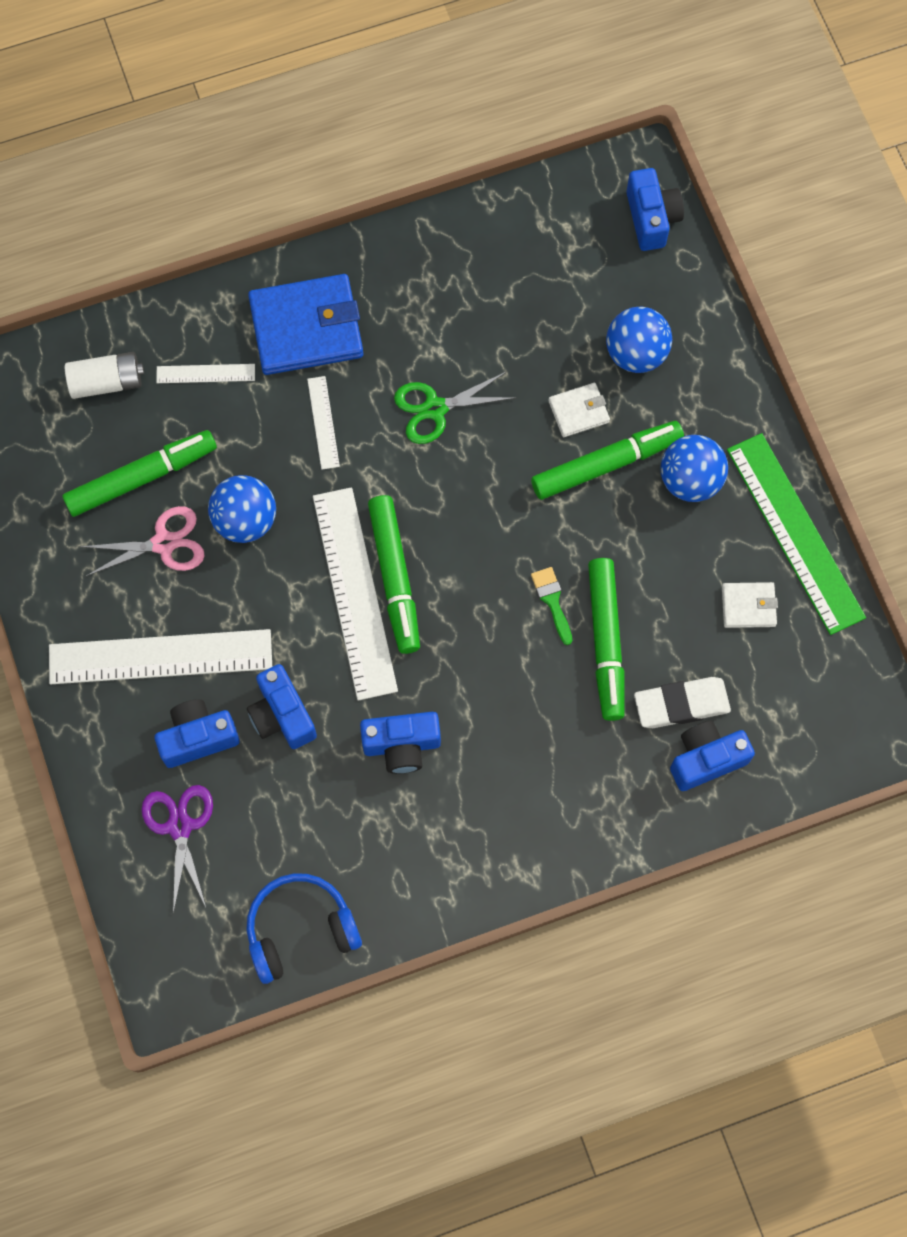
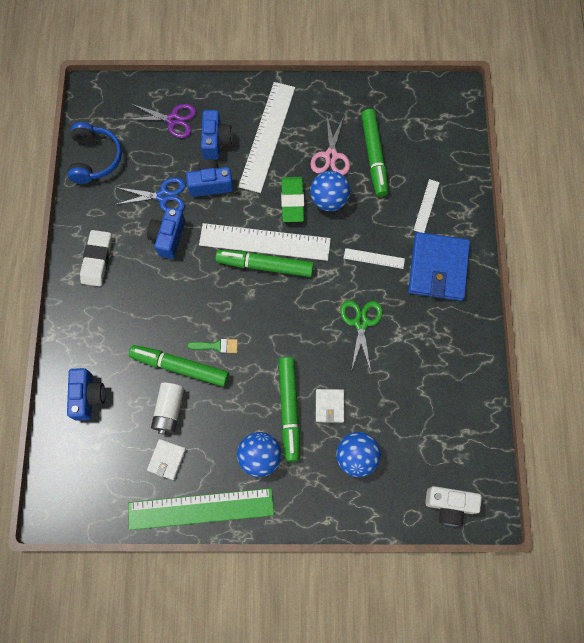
camera: 110 degrees right, 0 degrees up
(107, 382) = (438, 155): white battery -> white battery (169, 410)
(267, 575) = (292, 201): none -> green eraser
(331, 783) = (163, 196): none -> blue scissors
(651, 218) = (449, 505): blue camera -> white camera
(681, 704) = (125, 395): white eraser -> white eraser (97, 260)

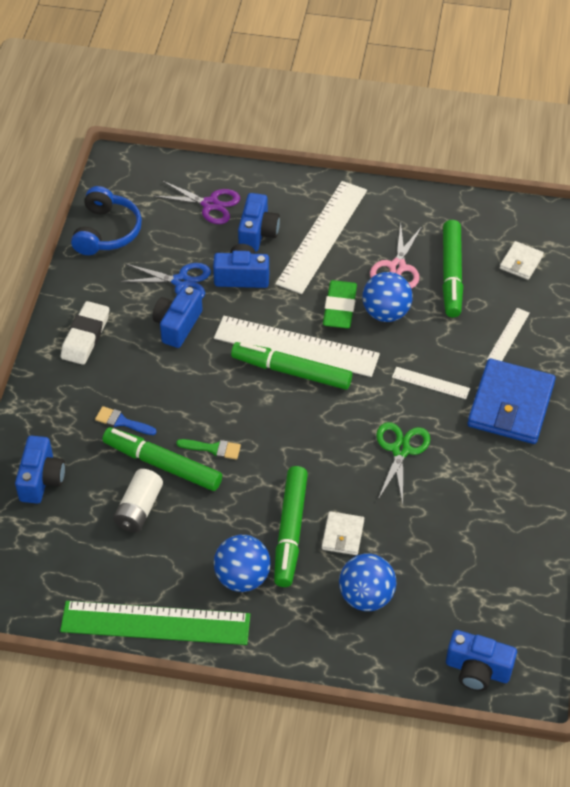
camera: 10 degrees right, 20 degrees down
(141, 333) = (122, 422): none -> blue brush
(167, 459) = (124, 562): white wallet -> white wallet (521, 262)
(449, 505) = (477, 670): white camera -> blue camera

